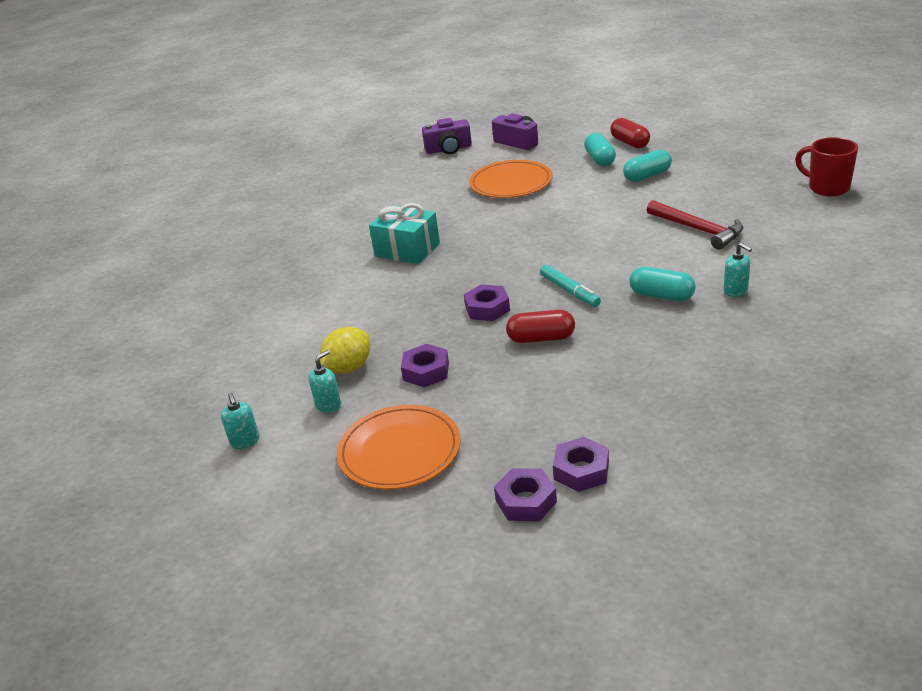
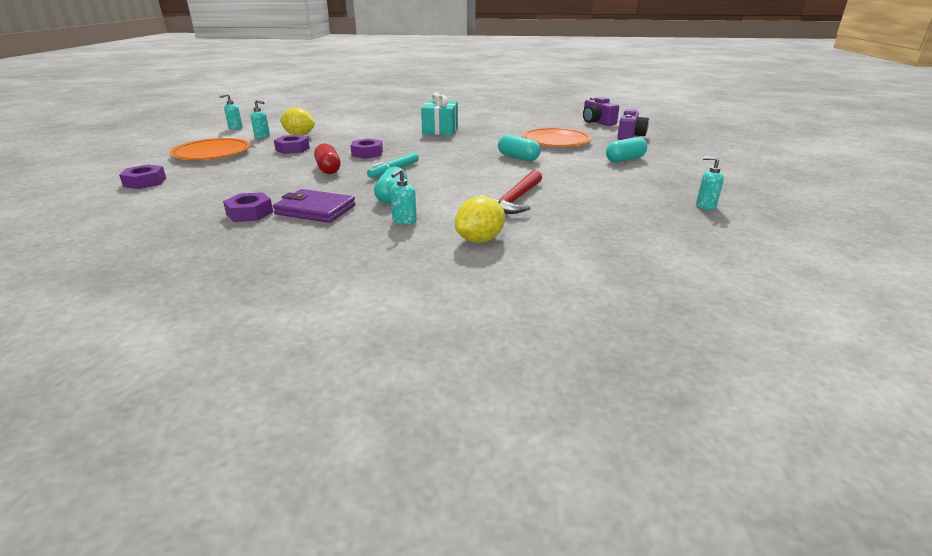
camera: 65 degrees right, 5 degrees down
(581, 470) = (167, 192): purple nut -> purple nut (250, 213)
(630, 143) = (671, 166): red capsule -> none
(647, 176) = (608, 176): turquoise capsule -> turquoise capsule (518, 158)
(689, 345) = (315, 210): none -> purple wallet
(737, 151) = (705, 206): none -> turquoise soap dispenser
(790, 256) = (480, 240): none -> yellow lemon
(827, 188) = (657, 253): red mug -> none

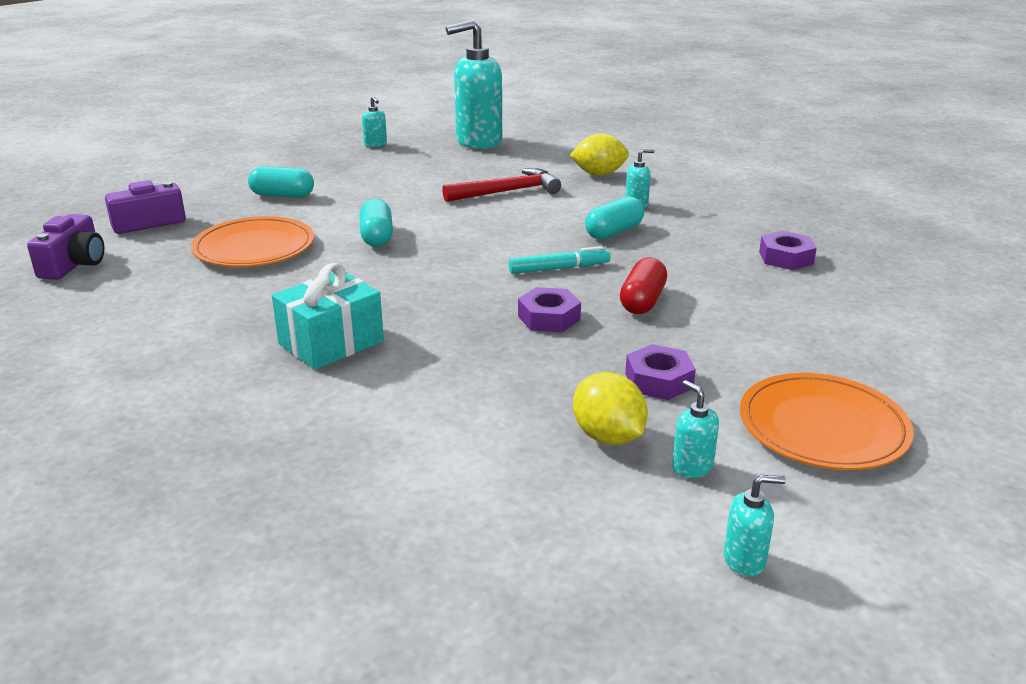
camera: 140 degrees left, 0 degrees up
(145, 182) = (938, 366): purple nut -> none
(315, 210) = (711, 240): purple wallet -> none
(653, 238) = (478, 142): none -> turquoise soap dispenser

